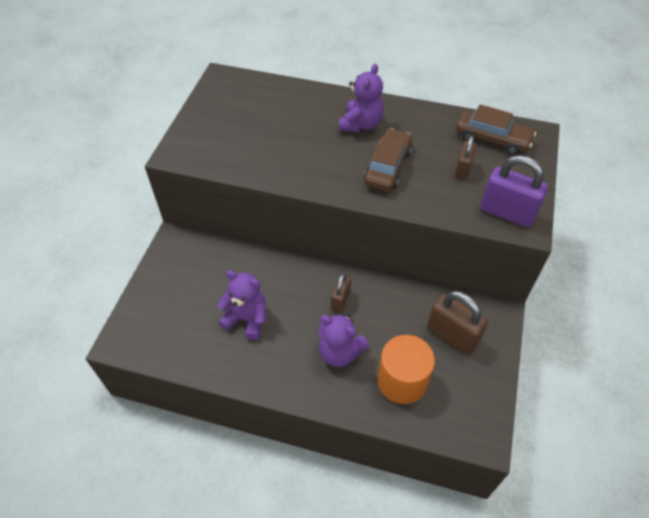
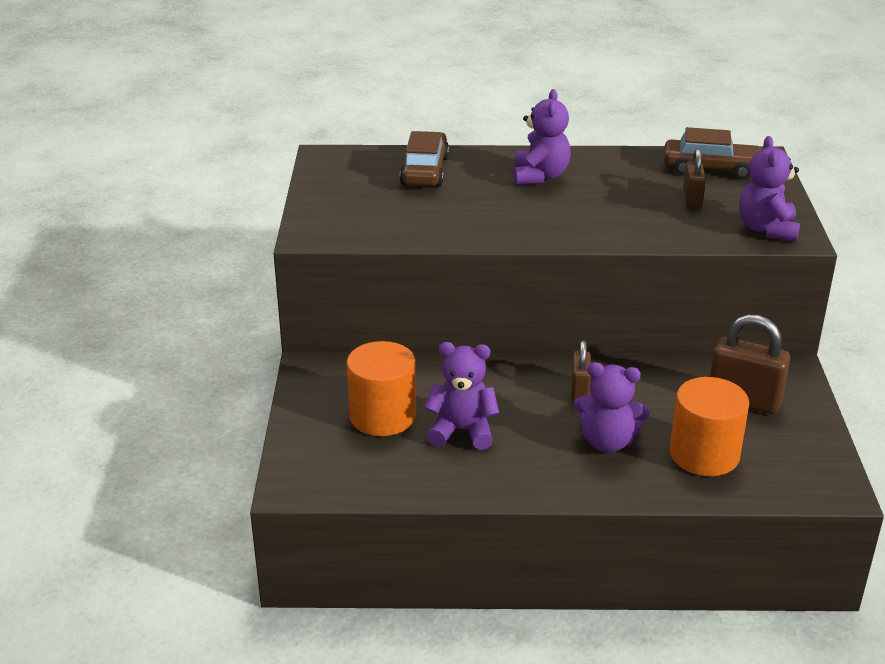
camera: 15 degrees left, 20 degrees down
(201, 293) = (382, 416): none -> orange cylinder
(387, 167) = (598, 210): brown car -> brown car (425, 171)
(507, 213) = (767, 229): purple padlock -> purple teddy bear

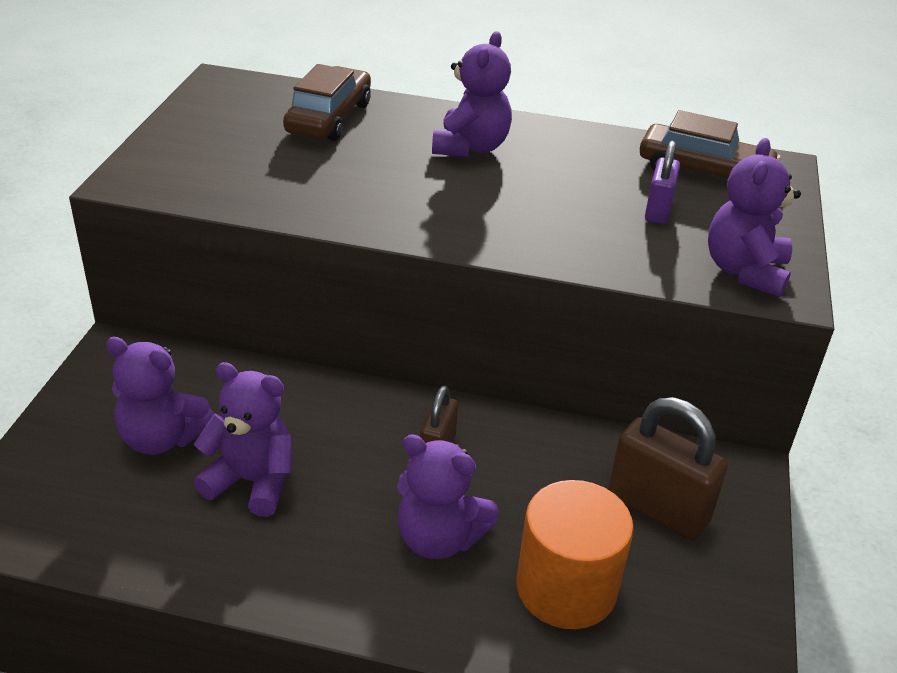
camera: 10 degrees right, 5 degrees up
(382, 416) = (162, 438): orange cylinder -> purple teddy bear
(692, 199) = (658, 210): brown padlock -> purple padlock

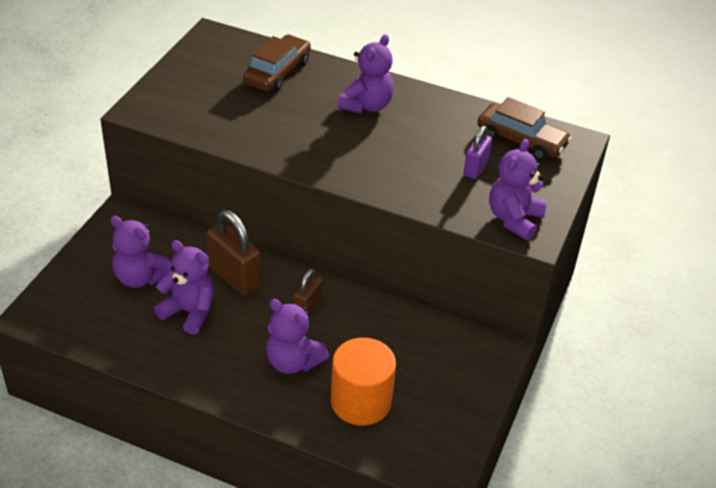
camera: 10 degrees right, 5 degrees up
(657, 508) = (435, 362): brown padlock -> brown padlock (235, 277)

